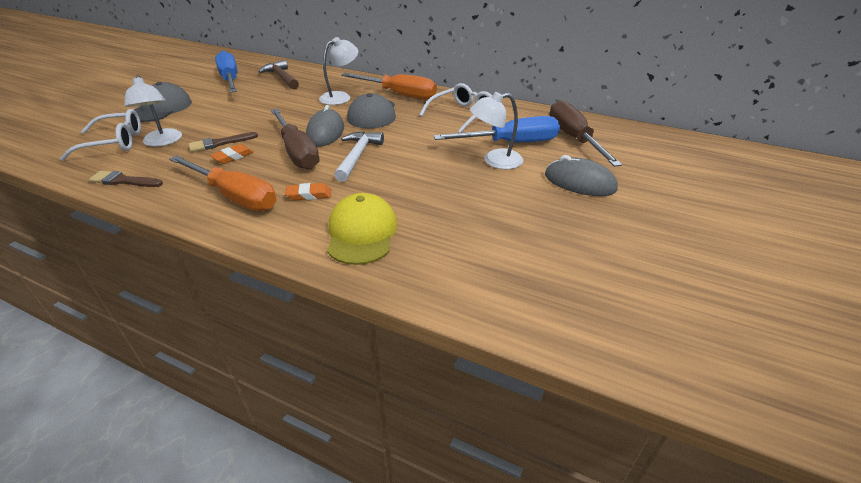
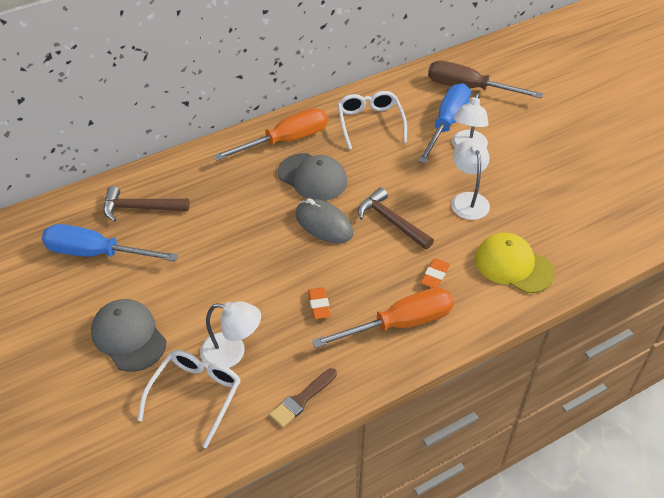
camera: 55 degrees left, 10 degrees up
(220, 143) = (278, 307): brown brush -> none
(297, 152) = (349, 257): brown screwdriver -> none
(340, 97) = (248, 182): white lamp -> white lamp (468, 199)
(357, 156) = (391, 221): white hammer -> brown hammer
(579, 182) = (532, 124): grey mouse -> none

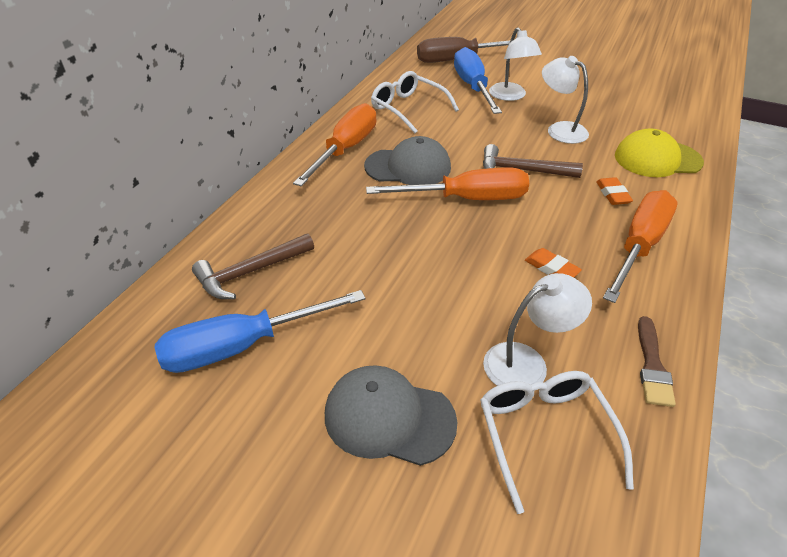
camera: 35 degrees left, 5 degrees down
(323, 224) = (466, 199): grey mouse -> orange screwdriver

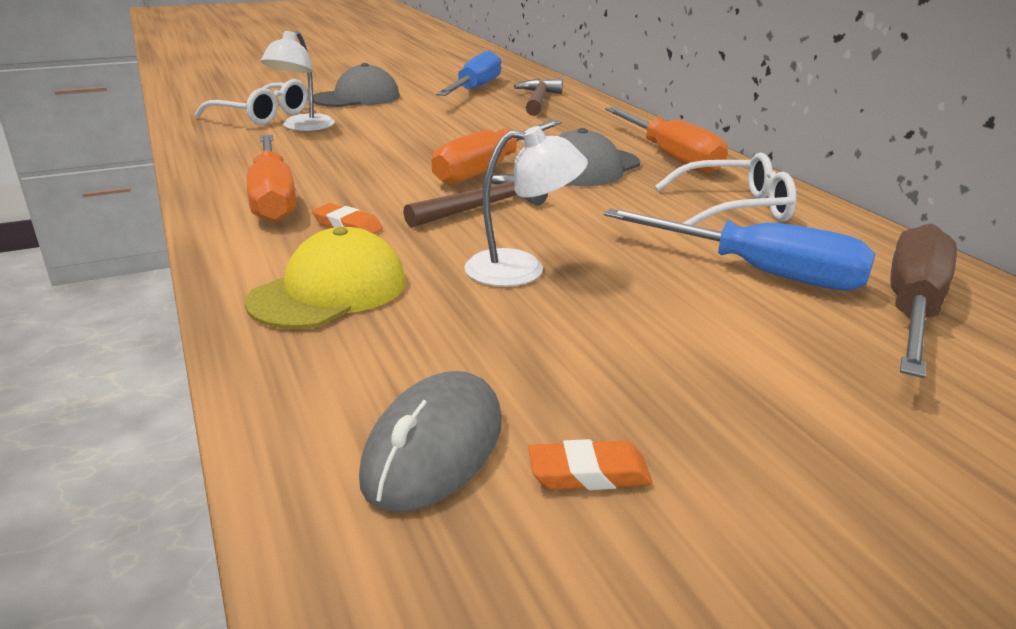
camera: 130 degrees right, 15 degrees down
(510, 96) = (683, 285): white lamp -> none
(551, 268) = (341, 161): orange eraser -> orange eraser (589, 473)
(652, 365) = (209, 149): brown brush -> none
(667, 97) = (434, 449): none -> grey mouse

